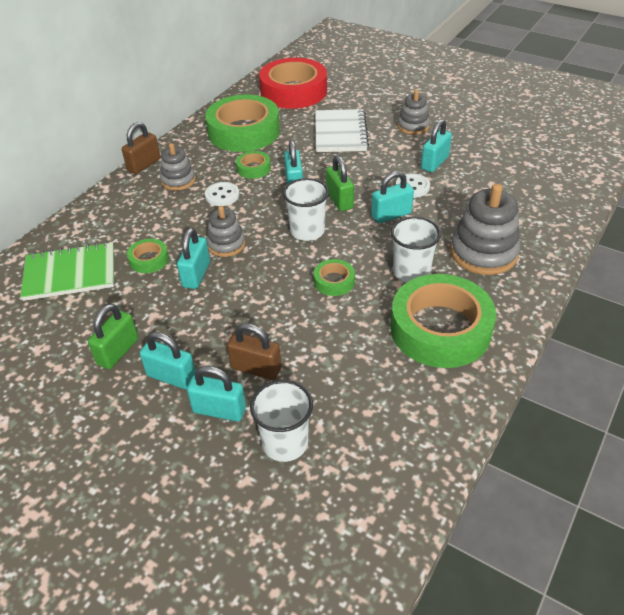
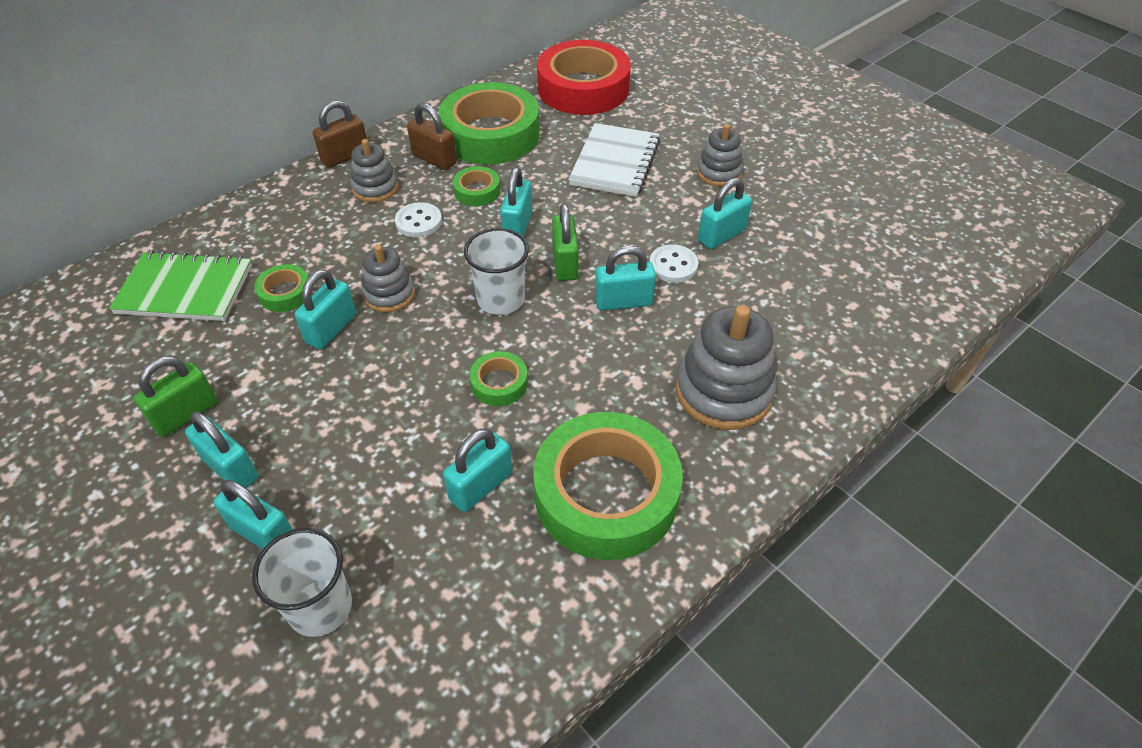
camera: 15 degrees right, 5 degrees up
(256, 368) = (338, 485): brown padlock -> brown padlock (434, 159)
(355, 344) = (481, 486): none -> turquoise padlock
(411, 272) = (608, 396): white cup -> none

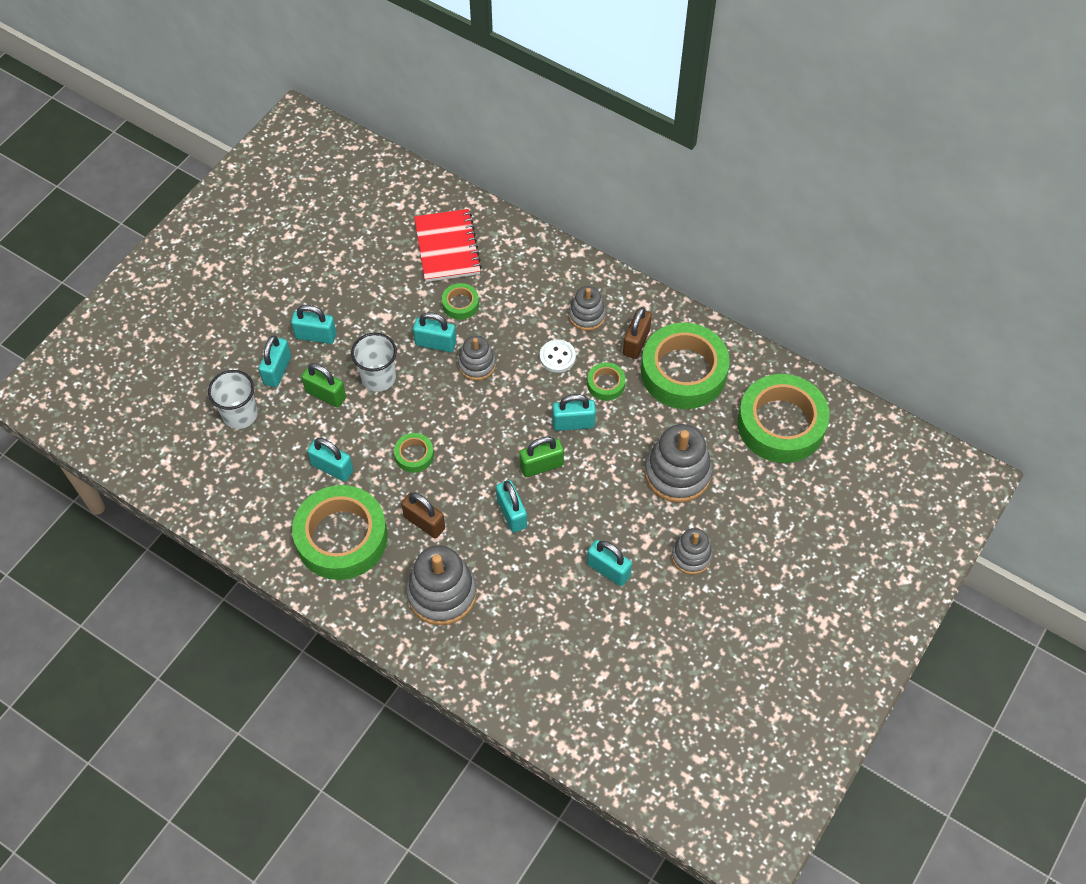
camera: 75 degrees right, 10 degrees up
(185, 289) = (447, 247): green notebook -> red notebook
(186, 414) = (348, 296): green padlock -> green padlock (326, 394)
(230, 468) = (316, 336): turquoise padlock -> turquoise padlock turned 75 degrees clockwise
(345, 156) = (618, 281): brown padlock -> brown padlock (424, 522)
(501, 299) = (491, 434): white cup -> white cup (378, 378)
(583, 88) = (781, 424): red tape -> green tape
(615, 163) = (677, 473): white notebook -> grey stacking toy
(673, 265) = (561, 540): white button -> none

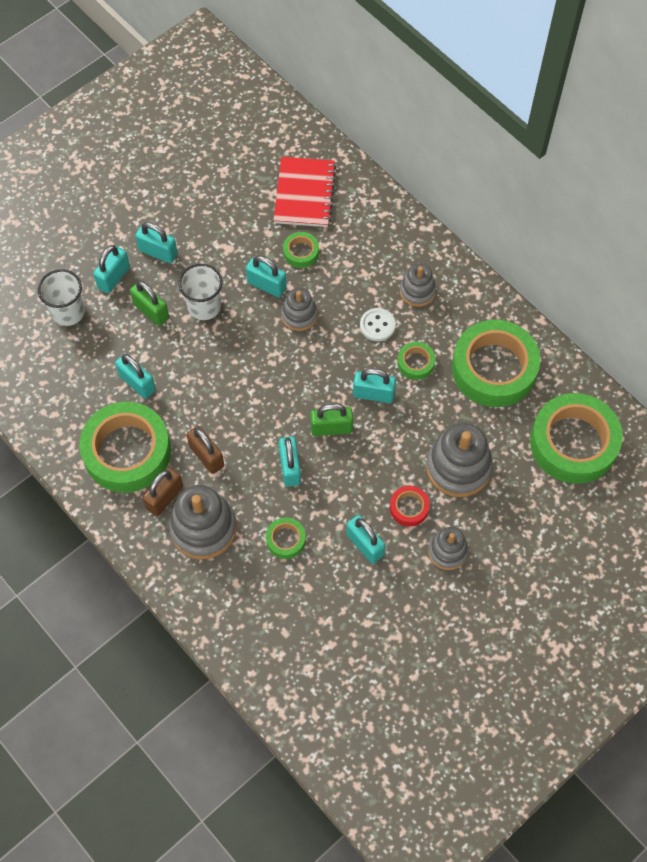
camera: 15 degrees right, 5 degrees up
(414, 455) = (216, 389): green tape -> green tape (285, 540)
(636, 342) = (457, 328): brown padlock -> brown padlock (164, 497)
(641, 524) = (409, 508): none -> red tape

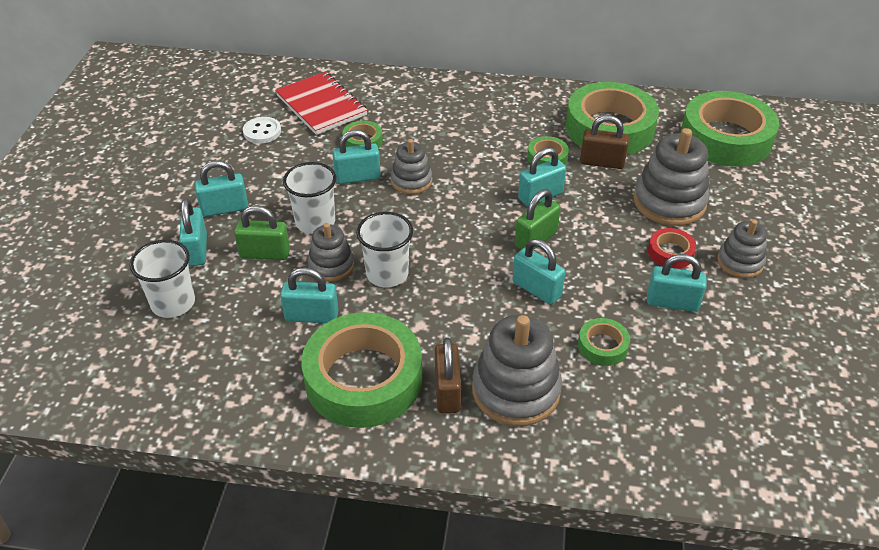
camera: 40 degrees left, 20 degrees down
(206, 456) = (449, 330): brown padlock -> brown padlock (602, 162)
(210, 384) = (387, 274): none -> white cup
(377, 325) = (486, 152): white button -> white button (262, 131)
(417, 291) = (490, 115): grey stacking toy -> grey stacking toy (331, 265)

